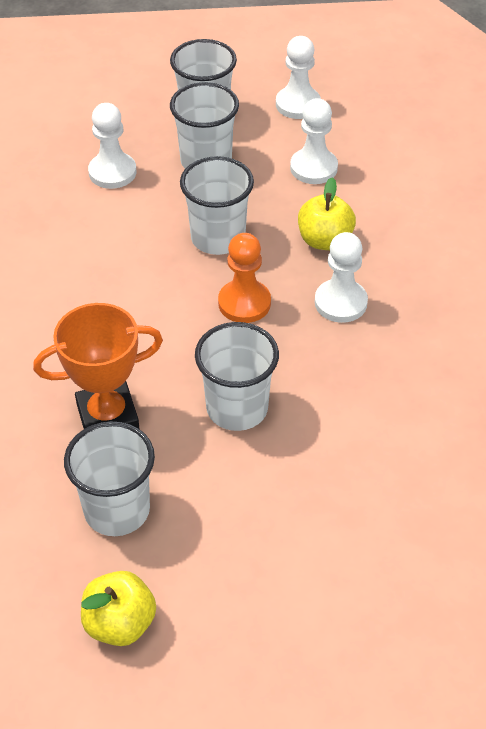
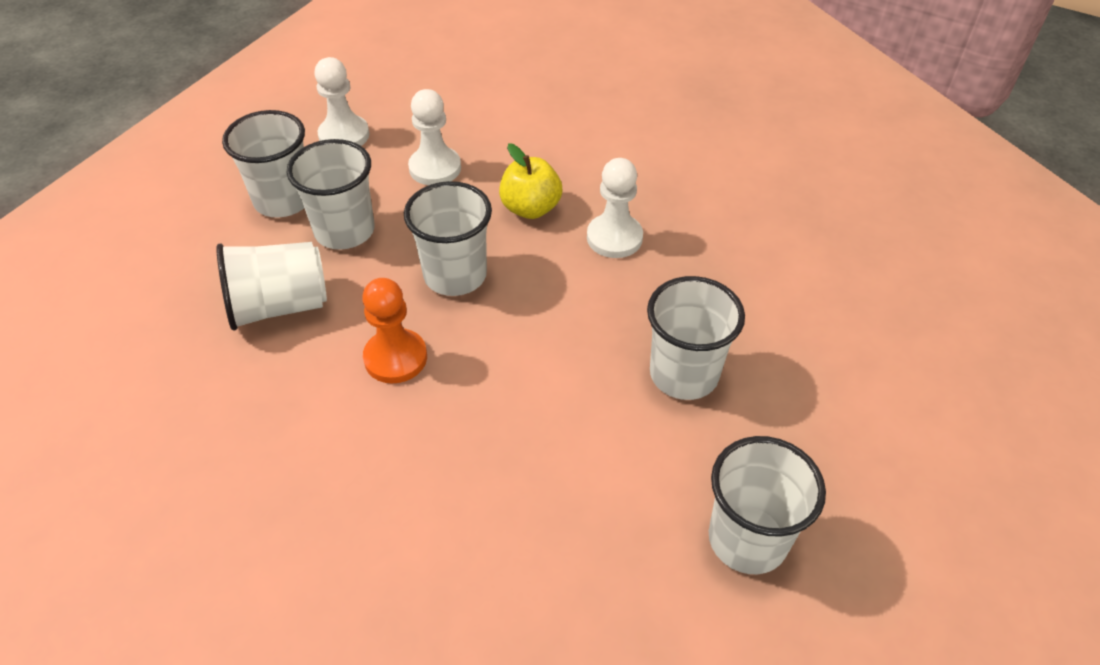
camera: 55 degrees left, 0 degrees up
(107, 416) = (616, 484): orange trophy -> none
(112, 172) = (279, 306): white pawn -> white cup
(120, 623) = (896, 612): yellow apple -> none
(244, 303) = (556, 300): orange pawn -> orange pawn (395, 358)

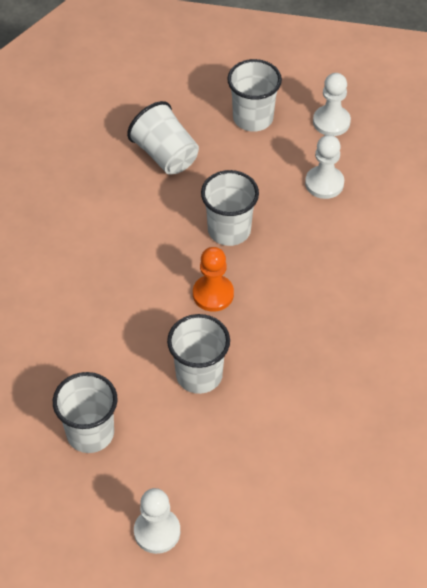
camera: 70 degrees right, 5 degrees up
(344, 231) = (241, 160): white cup -> none
(395, 358) = (150, 225): orange pawn -> orange pawn (213, 294)
(530, 208) = (311, 250): yellow apple -> none
(614, 238) = (305, 306): white pawn -> white pawn (157, 531)

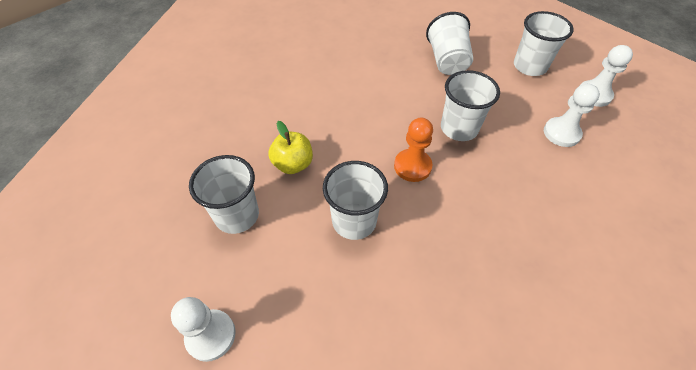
camera: 35 degrees right, 0 degrees up
(99, 357) = (293, 164): none -> yellow apple

